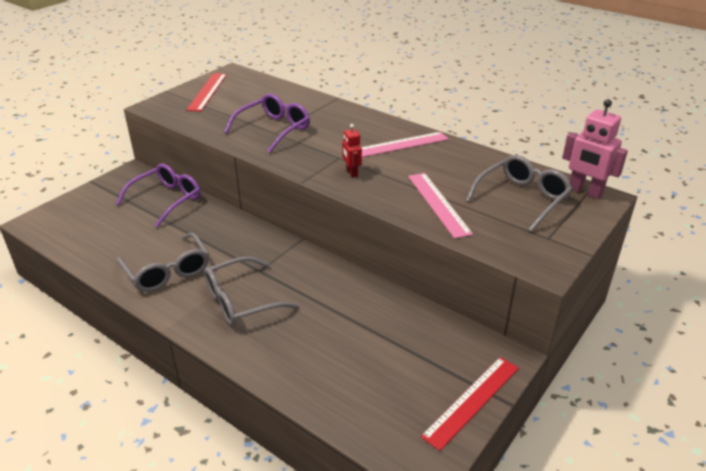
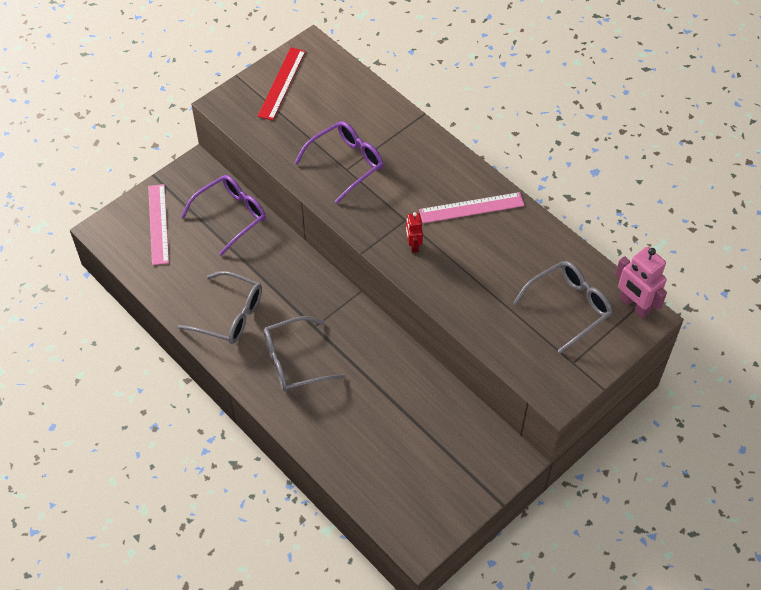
camera: 10 degrees right, 20 degrees up
(167, 271) = (230, 315): grey glasses -> grey glasses turned 45 degrees counterclockwise
(438, 204) = (486, 302): pink ruler -> pink ruler (158, 224)
(472, 401) = (471, 496): red ruler -> none

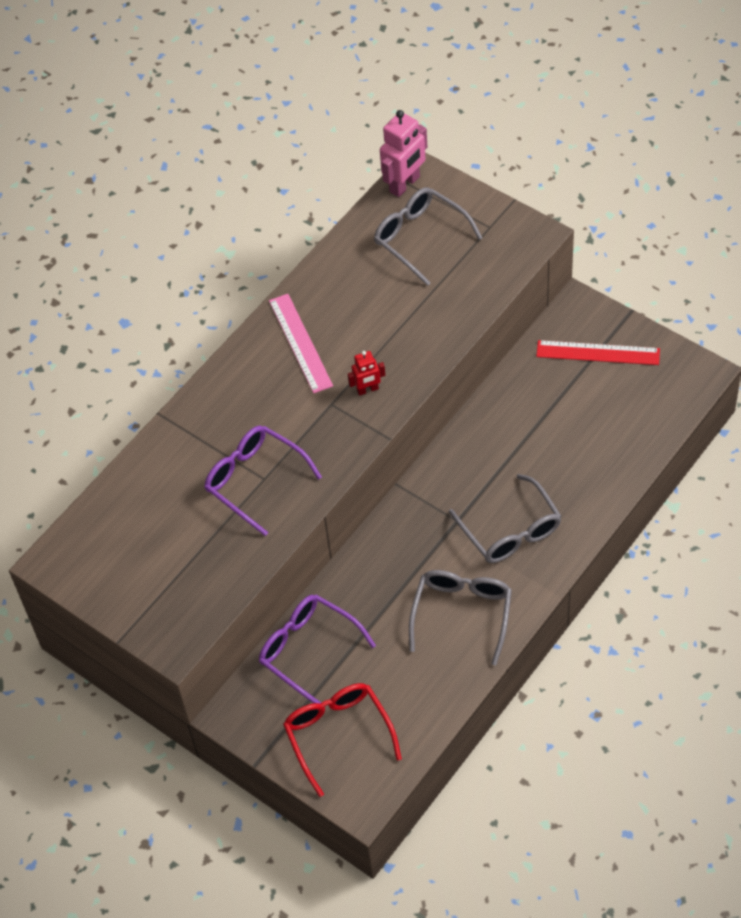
camera: 95 degrees left, 0 degrees up
(158, 224) = (338, 734): pink ruler -> red glasses
(282, 83) = (126, 582): red ruler -> red ruler (598, 353)

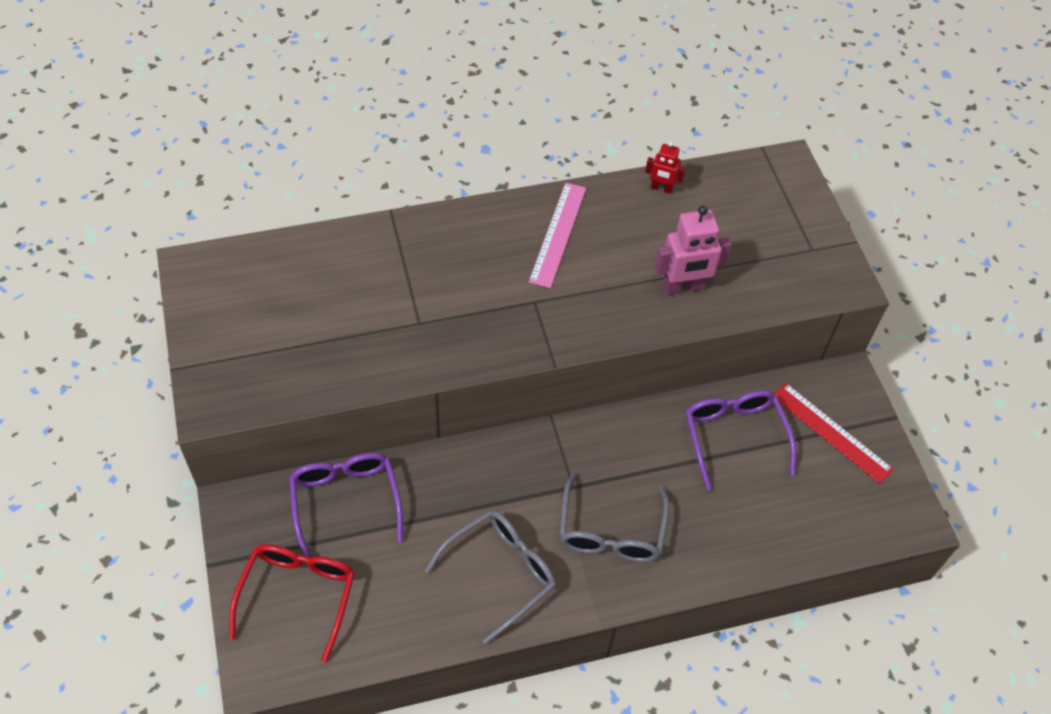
camera: 30 degrees right, 0 degrees up
(255, 481) = (410, 319): purple glasses -> purple glasses (734, 436)
(367, 390) = (576, 312): red robot -> red robot (661, 188)
(405, 184) = (769, 167): pink robot -> pink robot (683, 287)
(420, 238) = (741, 218): grey glasses -> none

